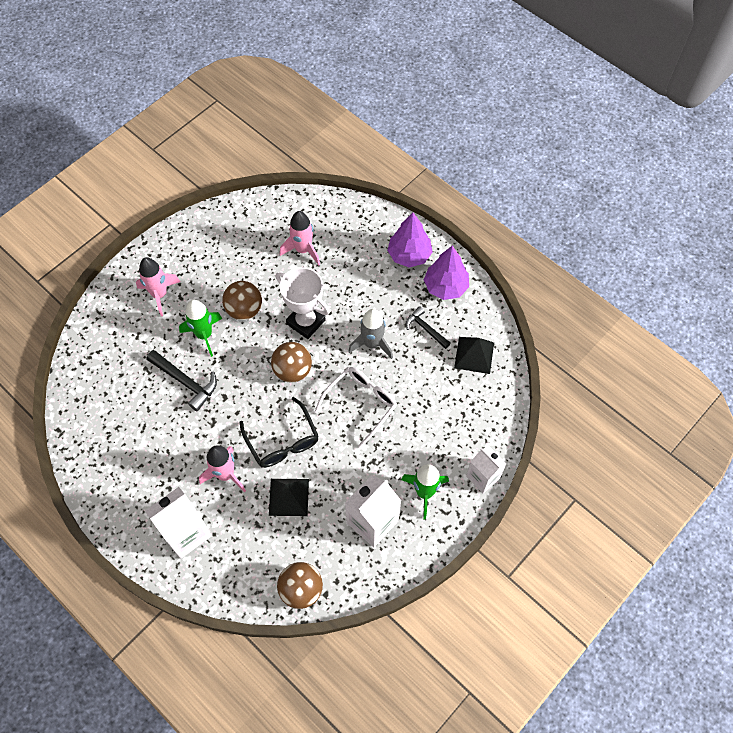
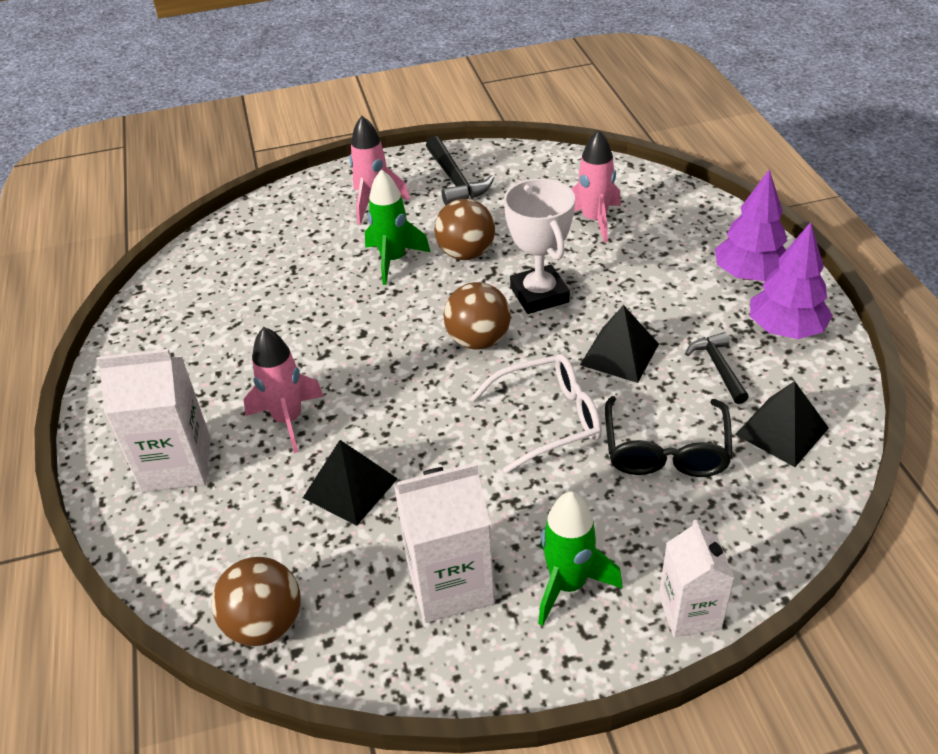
camera: 35 degrees right, 20 degrees down
(185, 382) = (328, 298): black hammer -> black hammer (455, 180)
(282, 441) = (398, 415): black glasses -> black glasses (666, 450)
(372, 344) = (619, 354): grey rocket -> black pyramid

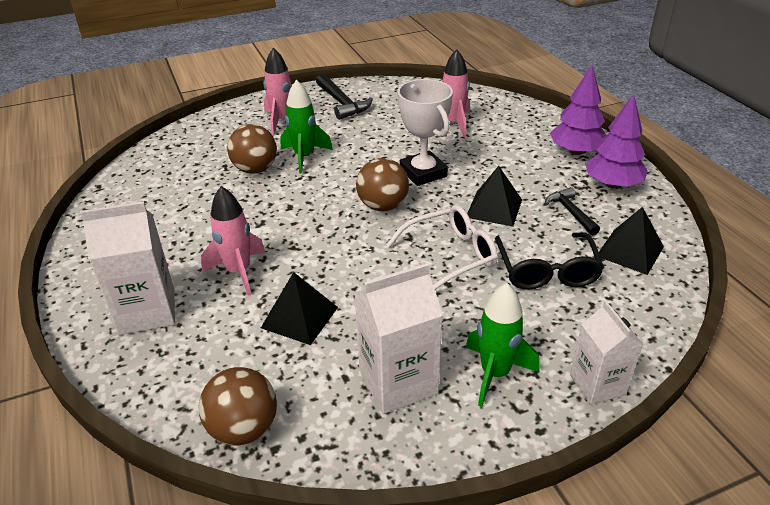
camera: 10 degrees left, 5 degrees down
(466, 253) = (360, 149): brown ball -> brown ball (255, 169)

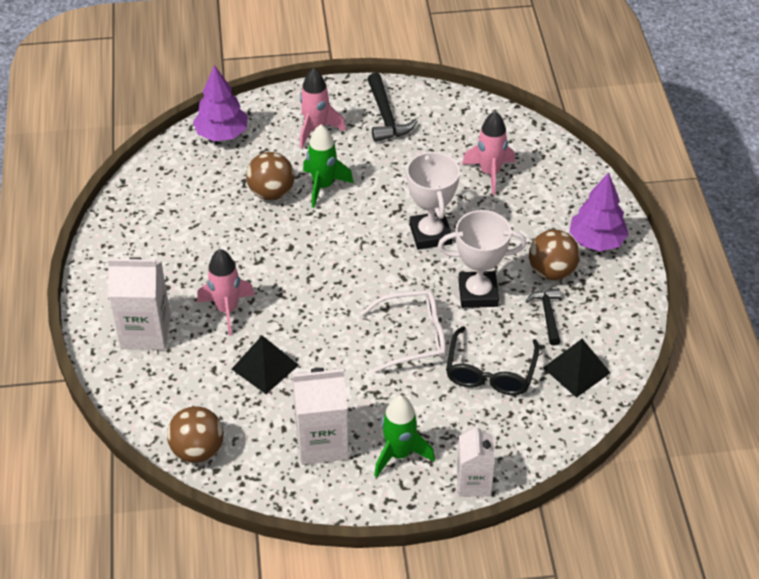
camera: 15 degrees right, 10 degrees up
(383, 206) = (376, 266): brown ball -> brown ball (551, 271)
(494, 208) = (478, 293): black pyramid -> white trophy
(612, 184) = (607, 291): purple tree -> purple tree (222, 134)

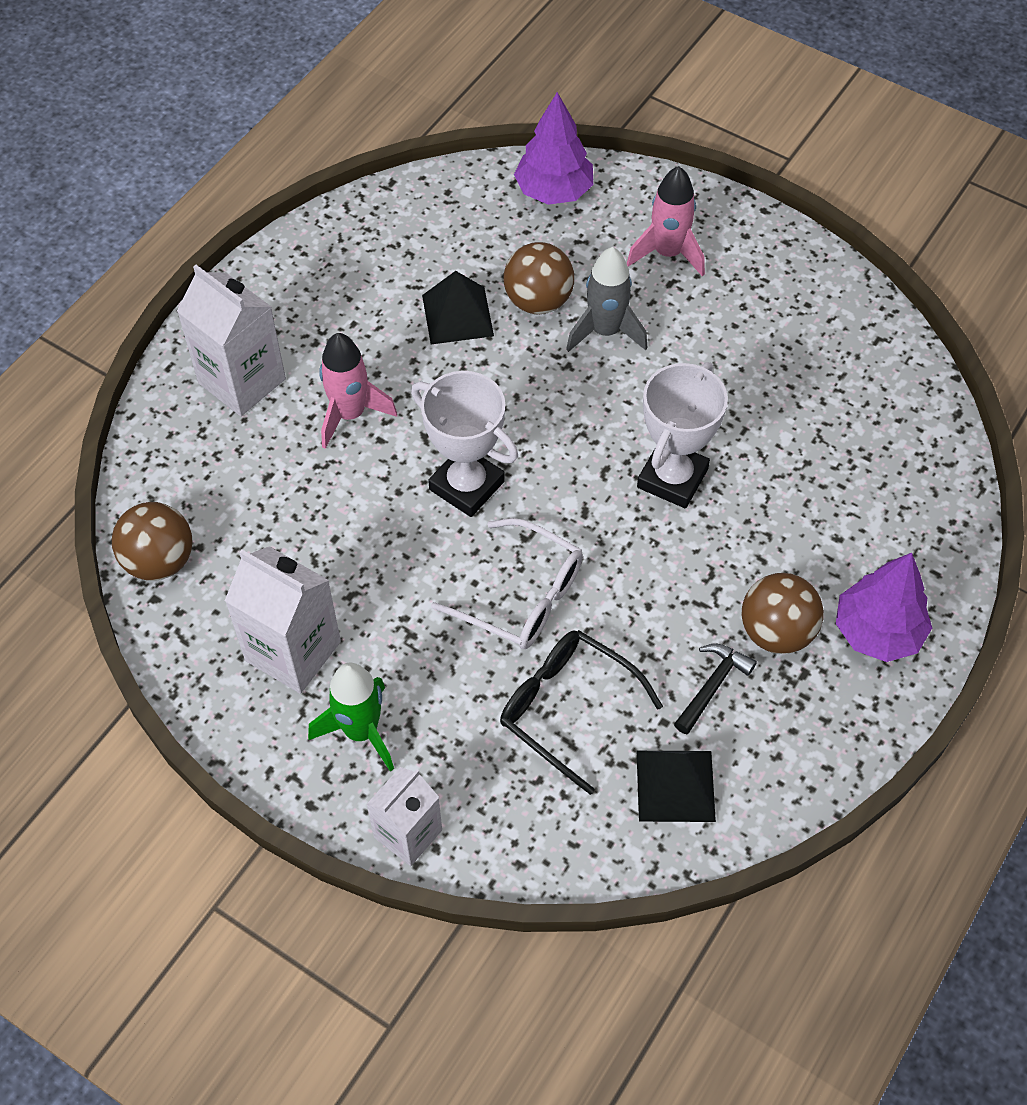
camera: 40 degrees right, 10 degrees up
(265, 367) = (322, 513): black pyramid -> black pyramid (458, 315)
(323, 186) = (605, 331): green rocket -> grey rocket
(385, 116) = (770, 287): black hammer -> none
(478, 293) = (654, 595): white trophy -> white trophy (466, 485)
(490, 173) = (828, 446): pink rocket -> none
(490, 372) = (567, 708): black glasses -> black glasses turned 75 degrees clockwise

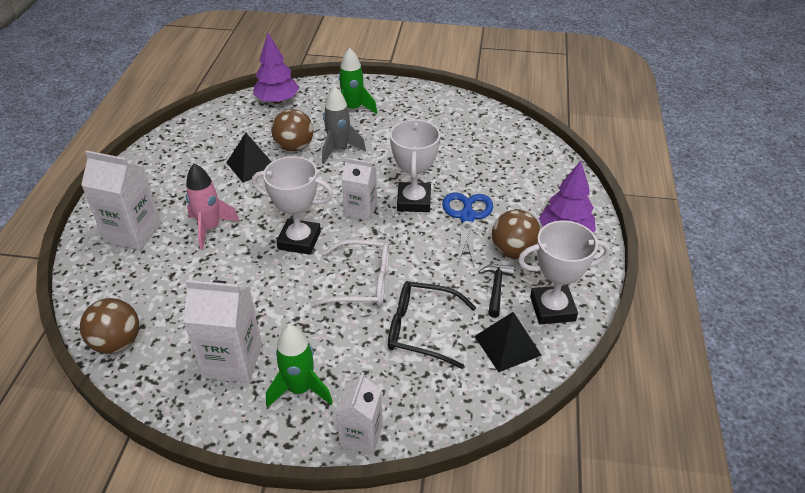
camera: 25 degrees left, 15 degrees down
(582, 464) = (361, 210): none -> white carton
(667, 253) = (353, 109): pink rocket -> green rocket
(739, 540) = (467, 217): none -> blue scissors
(777, 754) = (552, 308): none -> white trophy

